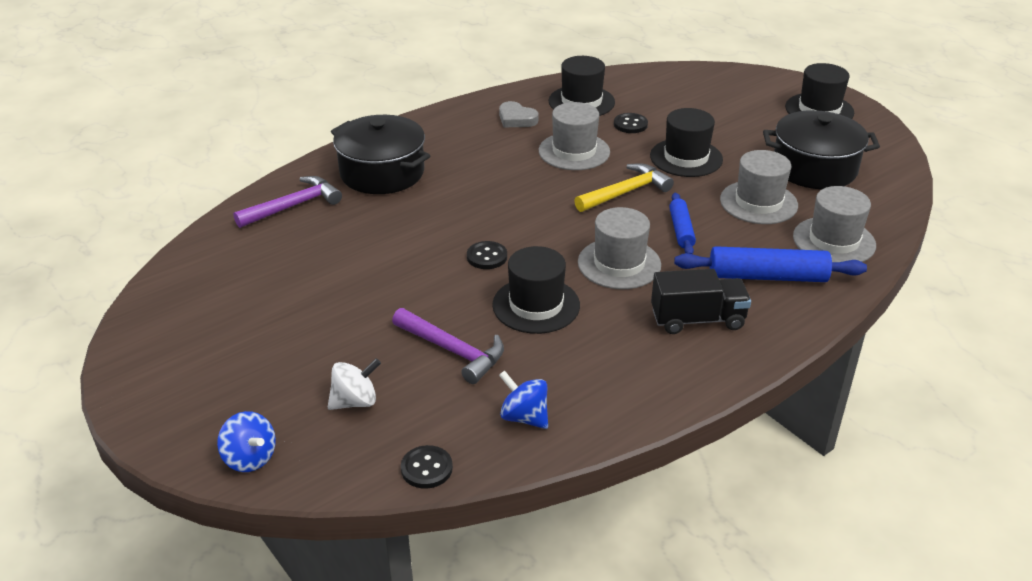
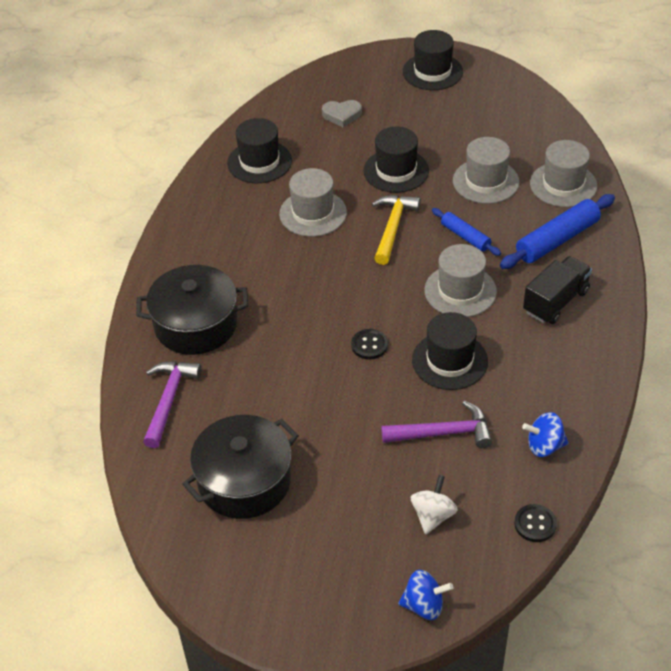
camera: 40 degrees left, 10 degrees up
(516, 119) = (231, 208): grey heart -> grey heart (342, 115)
(630, 124) = (322, 163): black button -> none
(814, 168) = (486, 129): black pot -> black pot (244, 481)

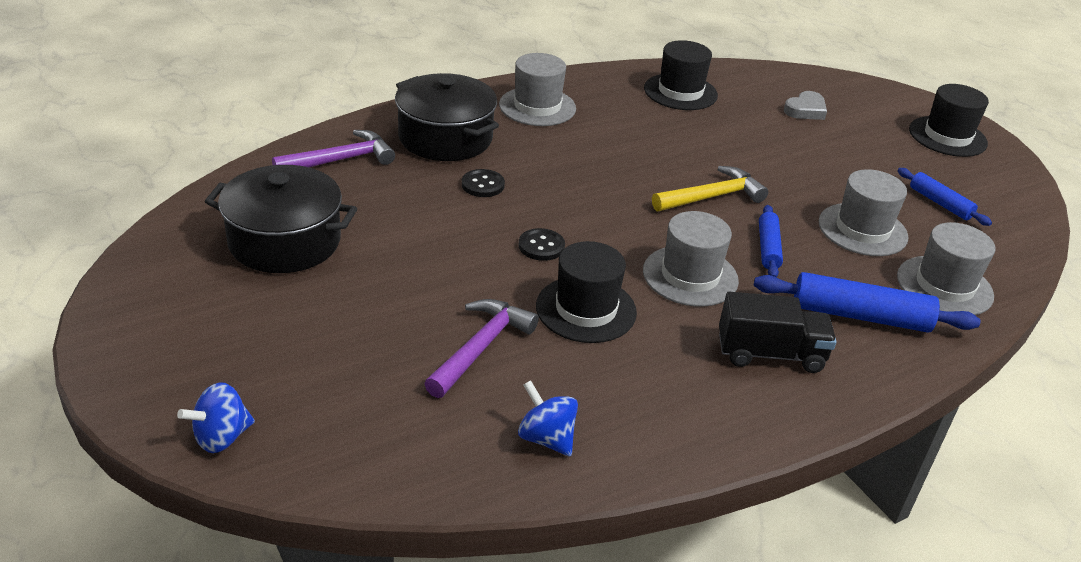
camera: 45 degrees right, 10 degrees down
(313, 213) = (662, 144): grey hat -> grey hat (537, 107)
(342, 115) = (805, 110): grey heart -> grey heart turned 90 degrees counterclockwise
(396, 171) = (787, 168): black hat -> none
(424, 605) = (221, 437): blue spinning top -> blue spinning top turned 90 degrees clockwise
(433, 515) = (356, 389): white spinning top -> none
(443, 433) = (480, 347): purple hammer -> purple hammer turned 105 degrees counterclockwise
(492, 128) = (940, 203): none -> blue rolling pin
(535, 524) = (420, 482): black button -> black button (483, 185)

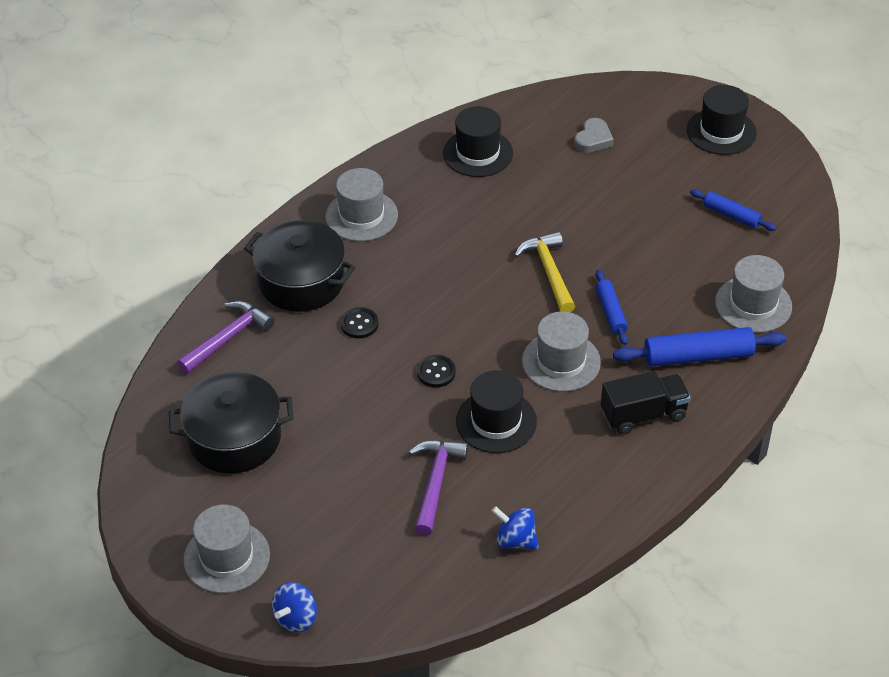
camera: 15 degrees left, 10 degrees up
(712, 197) = (549, 272): yellow hammer -> yellow hammer turned 60 degrees counterclockwise
(862, 230) = (678, 266): grey hat -> grey hat (226, 557)

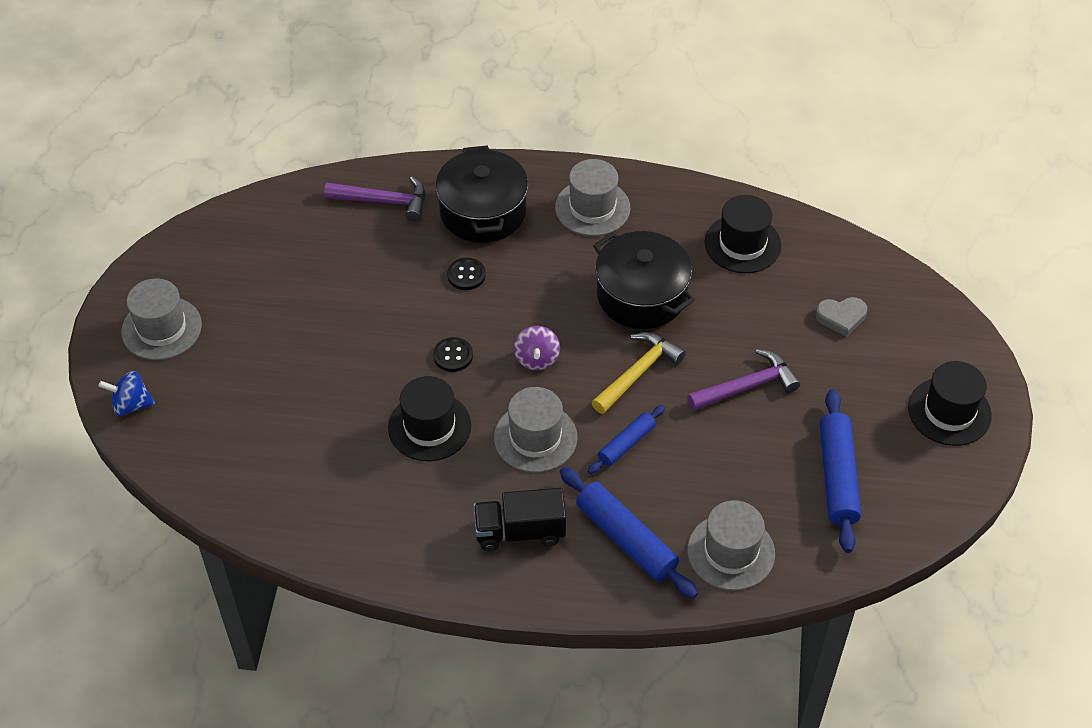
camera: 55 degrees right, 5 degrees up
(234, 438) = (282, 265): black pot -> black pot (641, 295)
(435, 483) = (330, 420): purple hammer -> purple hammer (747, 386)
(484, 323) = (536, 359): none -> purple spinning top
(515, 540) = (308, 509): blue spinning top -> none
(643, 414) = (520, 531): black truck -> black truck turned 135 degrees clockwise
(731, 215) = (837, 477): blue rolling pin -> blue rolling pin, size x1.69

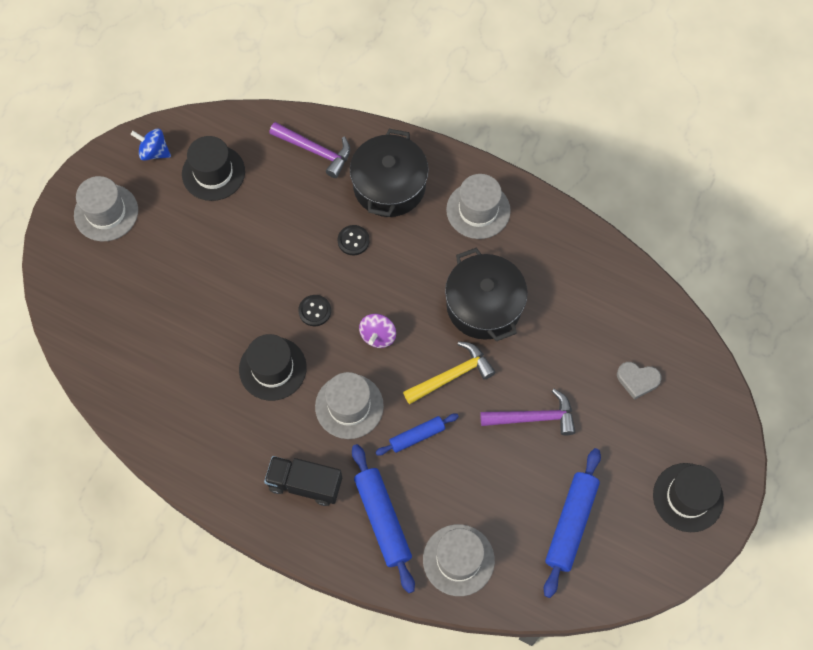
camera: 20 degrees right, 15 degrees up
(131, 404) = (60, 273): blue spinning top -> blue spinning top (154, 152)
(742, 244) = (586, 284): black hat -> black hat (213, 173)

